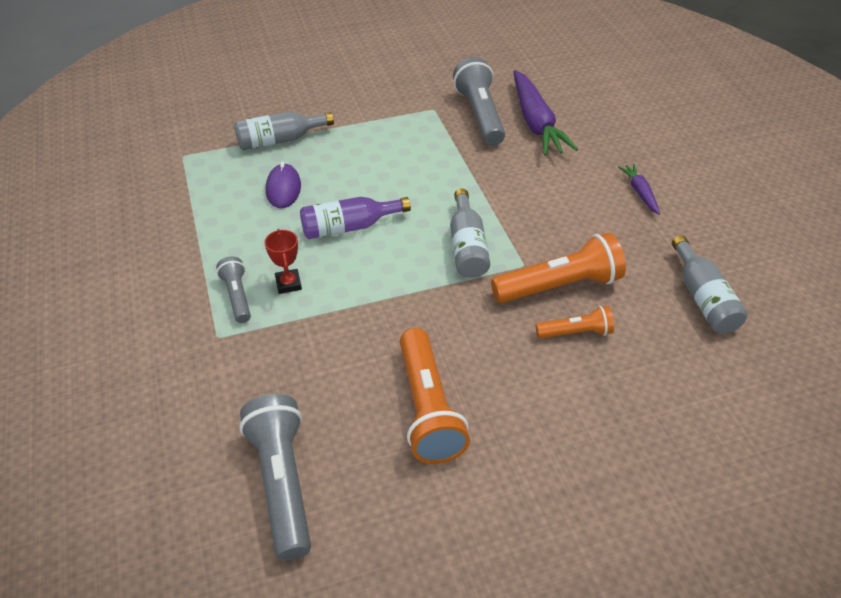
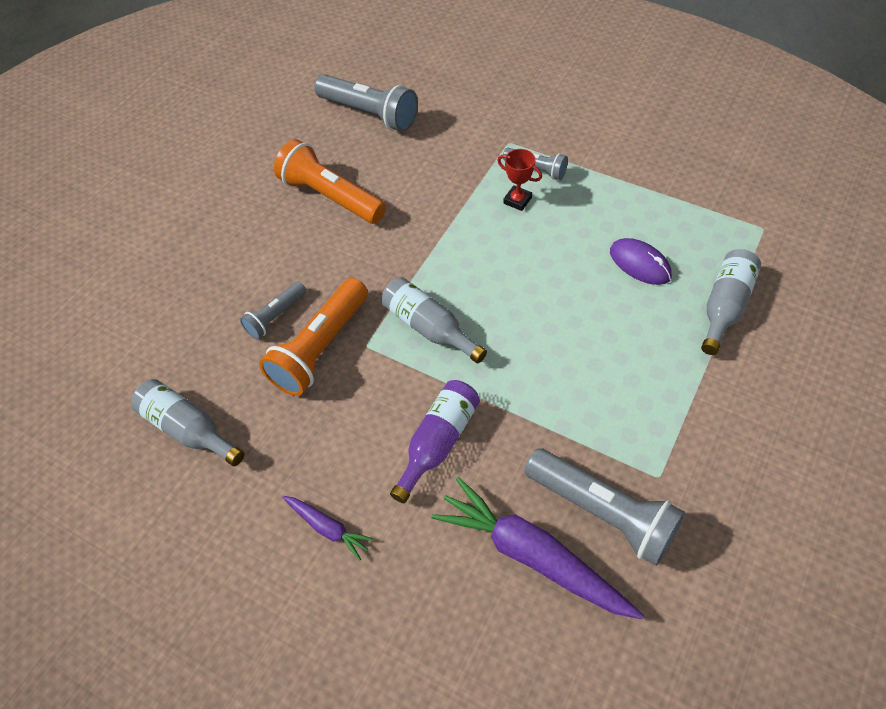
camera: 140 degrees right, 10 degrees up
(349, 227) = (540, 272): purple bottle -> purple bottle (438, 442)
(576, 332) = (275, 316): orange flashlight -> grey flashlight

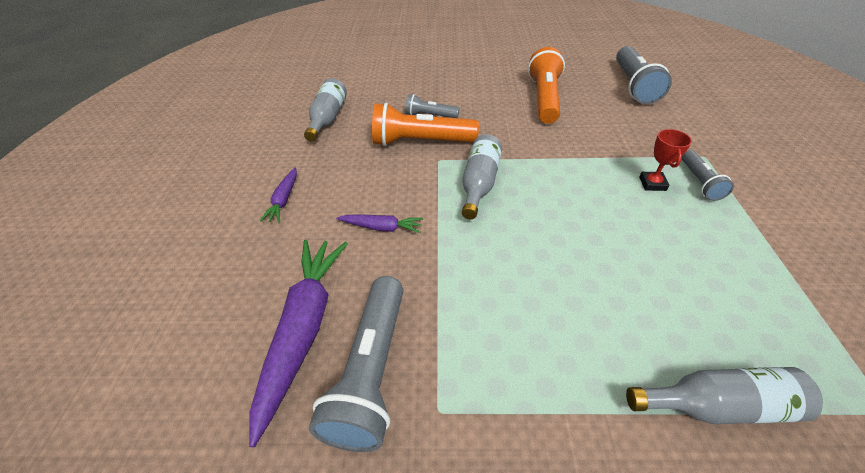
camera: 60 degrees right, 10 degrees down
(438, 442) = (382, 227): purple bottle -> purple carrot
(640, 264) = (685, 296): purple mouse -> none

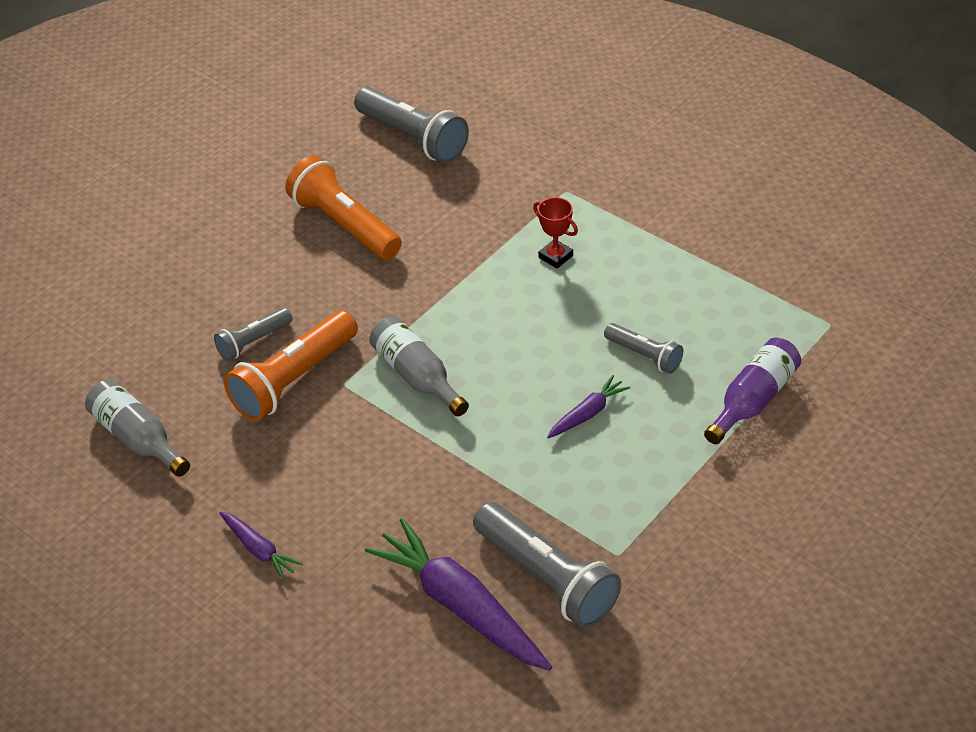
camera: 50 degrees left, 0 degrees up
(382, 227) = (394, 488): purple carrot -> purple carrot (587, 413)
(699, 182) = (588, 225): grey flashlight -> grey flashlight (644, 355)
(718, 405) = (753, 400): grey bottle -> purple bottle

